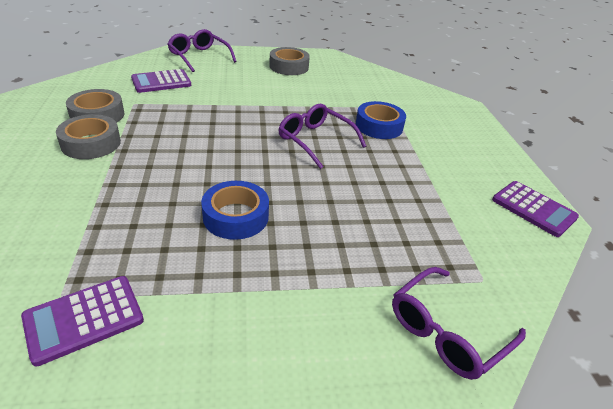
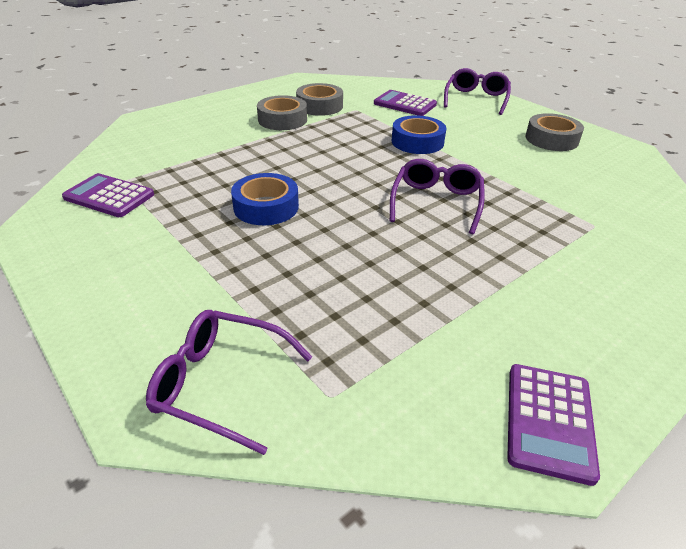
camera: 60 degrees right, 0 degrees up
(379, 126) = (534, 230): blue tape -> blue tape (417, 142)

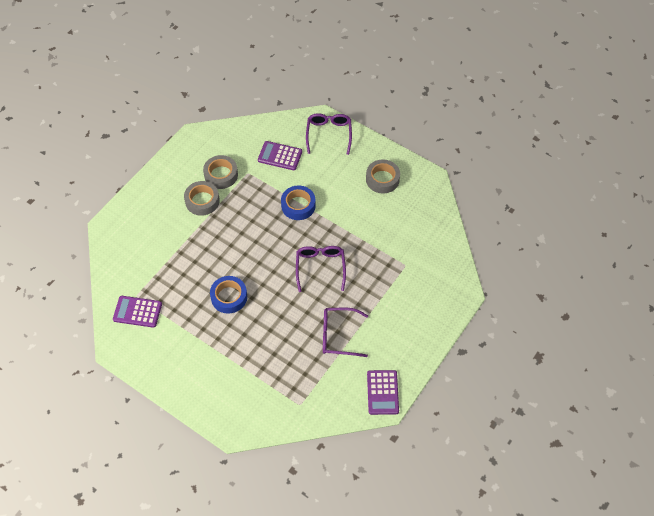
camera: 15 degrees left, 20 degrees up
(221, 384) = (256, 411): purple glasses -> purple glasses (338, 335)

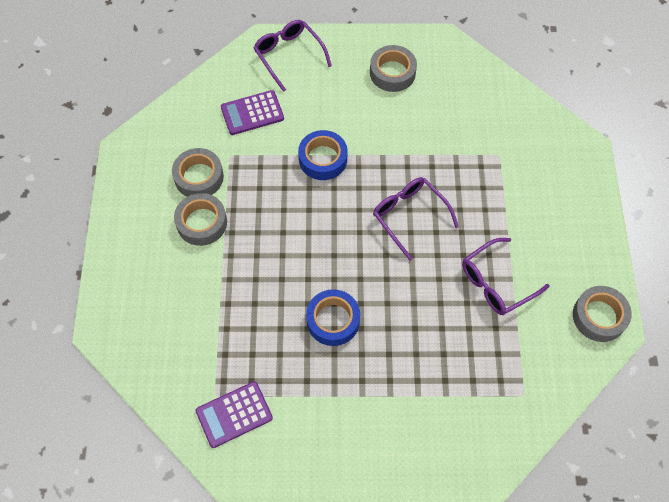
camera: 35 degrees left, 5 degrees up
(382, 392) = (599, 316): purple calculator -> grey tape

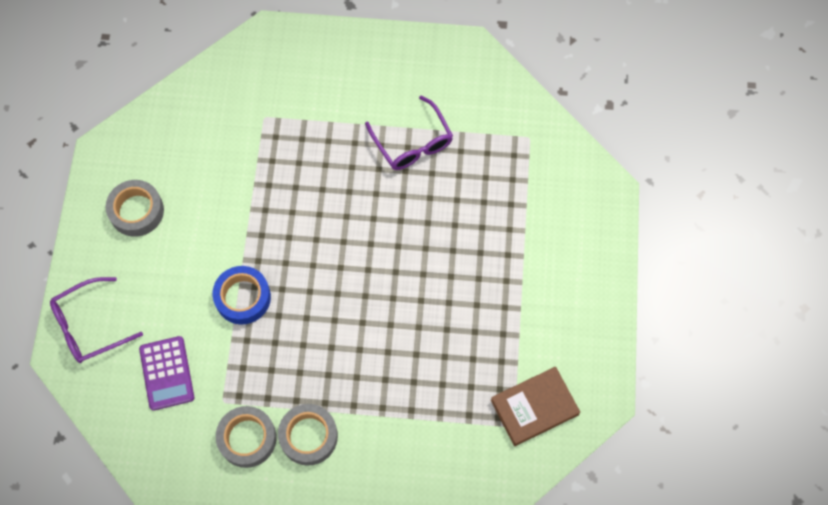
camera: 85 degrees left, 5 degrees up
(234, 414) = (534, 407): purple calculator -> brown book
(333, 320) = (440, 303): blue tape -> none
(409, 216) = (327, 215): purple glasses -> none
(599, 316) = (456, 59): grey tape -> none

